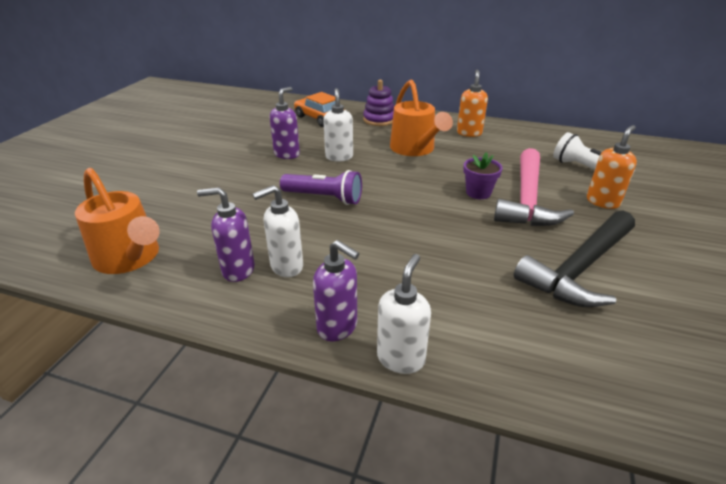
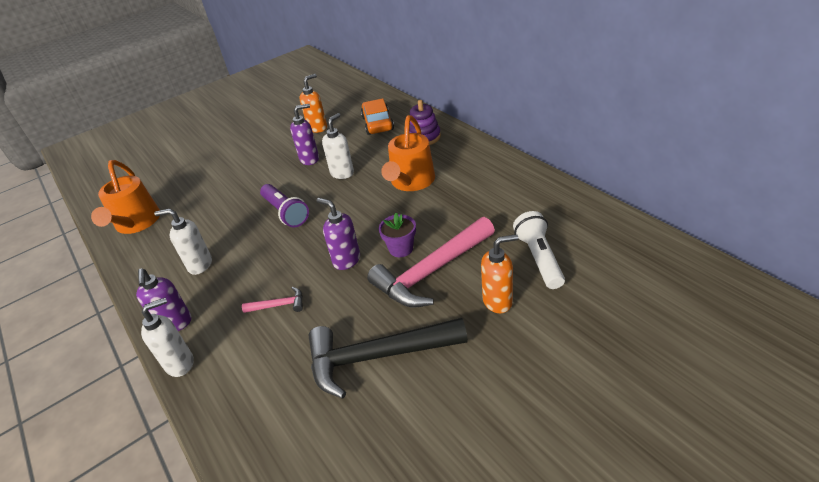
camera: 40 degrees right, 5 degrees up
(238, 270) = (174, 256): purple soap dispenser -> purple soap dispenser (346, 260)
(432, 267) = (279, 305): none -> pink hammer
(469, 133) = (485, 176): orange soap dispenser -> orange soap dispenser (318, 128)

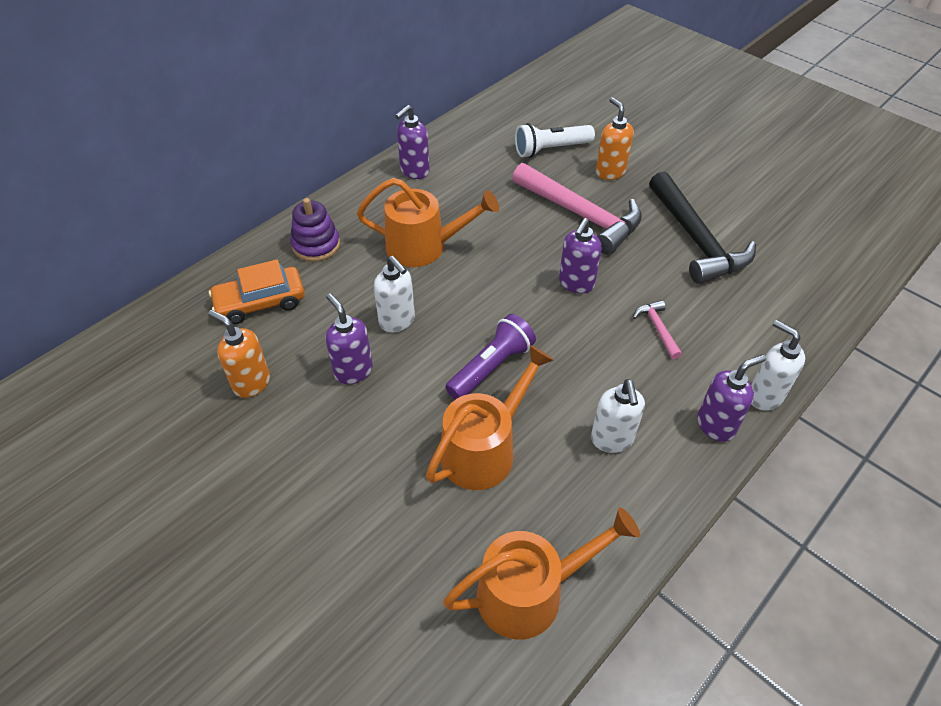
camera: 105 degrees left, 10 degrees up
(228, 209) = (485, 449): none -> orange watering can
(342, 173) = (397, 321): white soap dispenser -> white soap dispenser turned 150 degrees counterclockwise
(401, 249) = (550, 241): purple flower pot -> none
(505, 174) = (414, 171): none -> purple soap dispenser

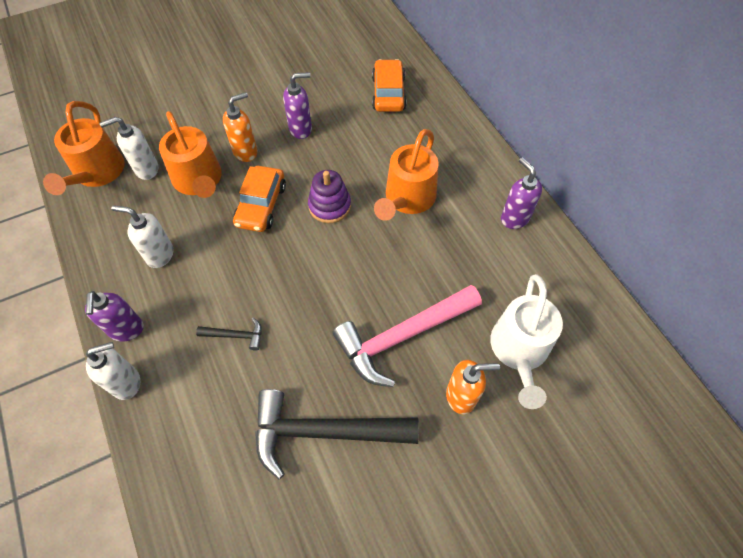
camera: 110 degrees right, 10 degrees up
(251, 383) = (318, 80): orange soap dispenser -> orange soap dispenser (245, 152)
(316, 245) = (437, 132): purple stacking toy -> purple stacking toy (329, 206)
(397, 321) = (333, 162): white soap dispenser -> white soap dispenser (146, 169)
(491, 367) = (261, 205): purple flashlight -> orange car
(550, 149) = (519, 351): white flashlight -> white watering can
(576, 284) = (315, 294): purple soap dispenser -> none
(657, 328) = (236, 335): pink hammer -> black hammer

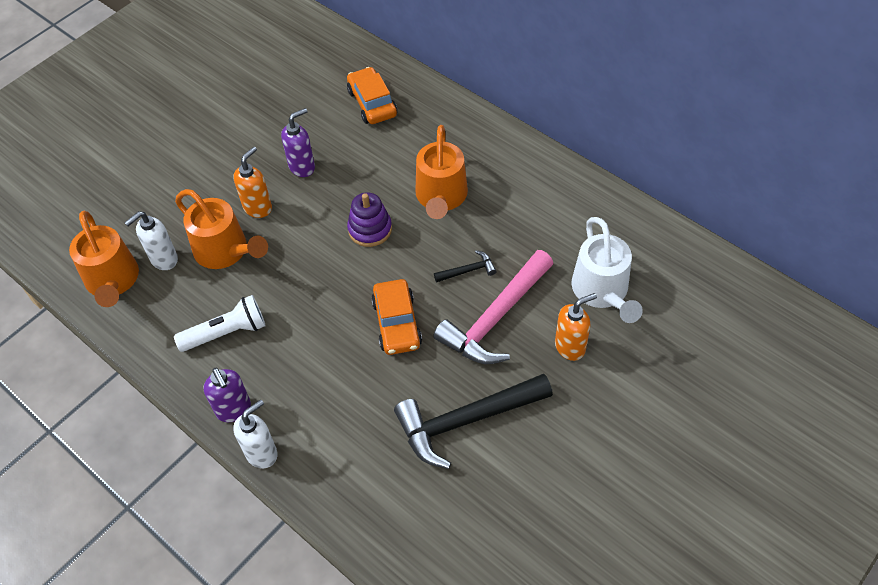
camera: 20 degrees left, 5 degrees down
(160, 255) = (226, 333): white soap dispenser -> white flashlight
(236, 335) = (342, 374): black hammer -> black hammer (468, 270)
(261, 205) = (302, 252): orange car -> orange car (397, 323)
(514, 218) = (547, 180): purple soap dispenser -> none

